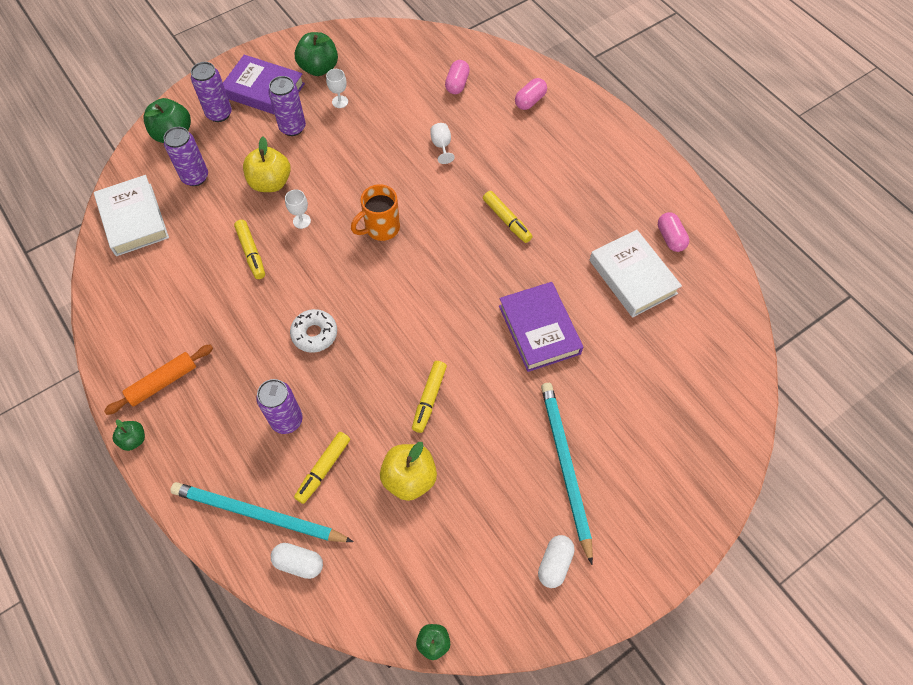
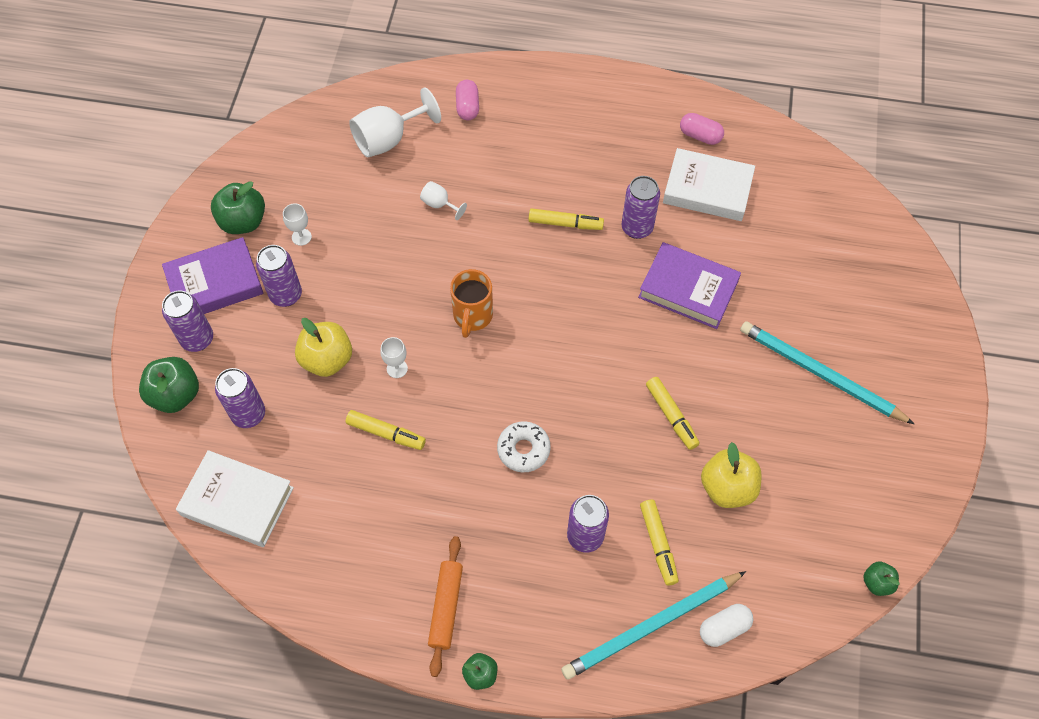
camera: 45 degrees left, 0 degrees up
(457, 84) = (388, 139): pink capsule -> white goblet
(551, 261) = (637, 228): none -> purple can
(554, 564) = (889, 448): white capsule -> none

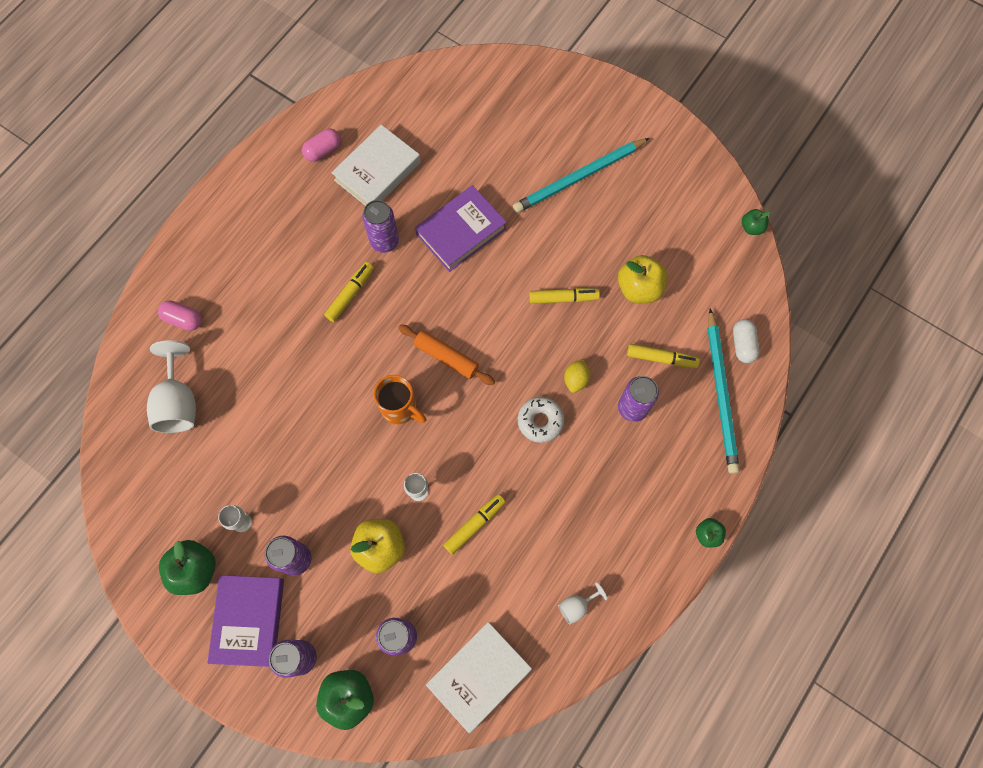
camera: 65 degrees left, 10 degrees up
(439, 204) = (274, 387): white goblet -> white goblet (576, 606)
(446, 607) = (645, 538): orange rolling pin -> orange rolling pin (446, 357)
(587, 466) = (576, 379): none -> yellow lemon

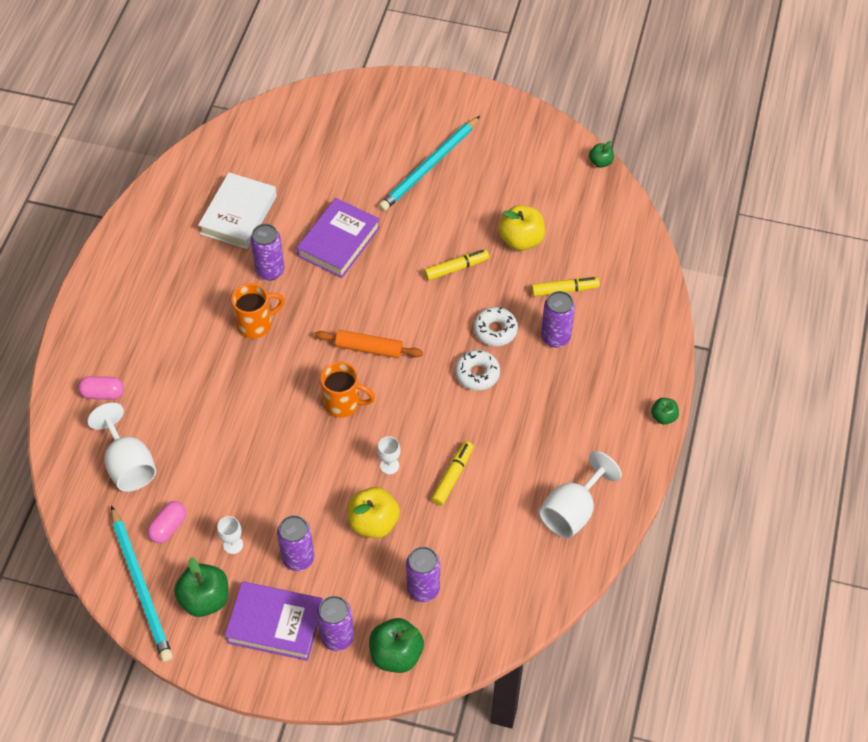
camera: 20 degrees left, 15 degrees down
(249, 620) = (275, 623): purple book -> purple book turned 60 degrees counterclockwise
(323, 150) = (179, 212): pink capsule -> pink capsule (168, 527)
(350, 294) = (256, 324): yellow marker -> orange mug
(479, 676) = (508, 596): white book -> none
(576, 379) = (495, 330): yellow lemon -> white donut
(576, 606) = (572, 511): white goblet -> white goblet, size x1.98
(721, 394) = (629, 302): turquoise pencil -> turquoise pencil (141, 586)
(742, 344) = (631, 257): white capsule -> none

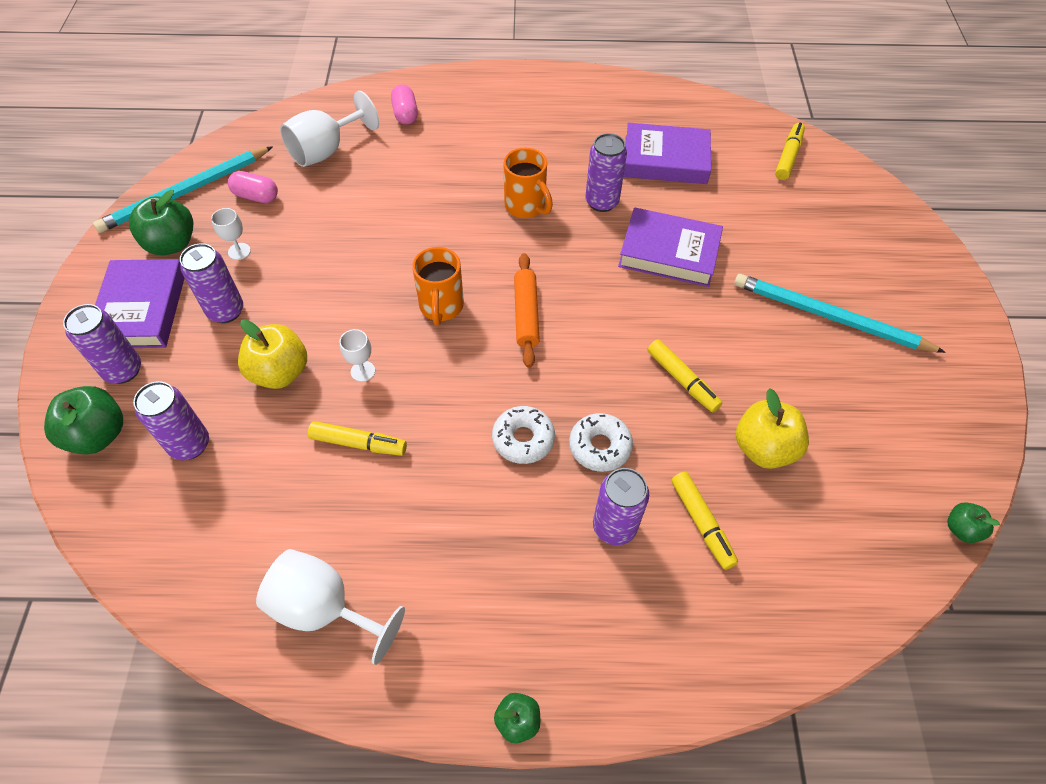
camera: 75 degrees right, 0 degrees up
(238, 215) = (665, 160): white book -> purple book
(266, 133) = (788, 156): none -> yellow marker

